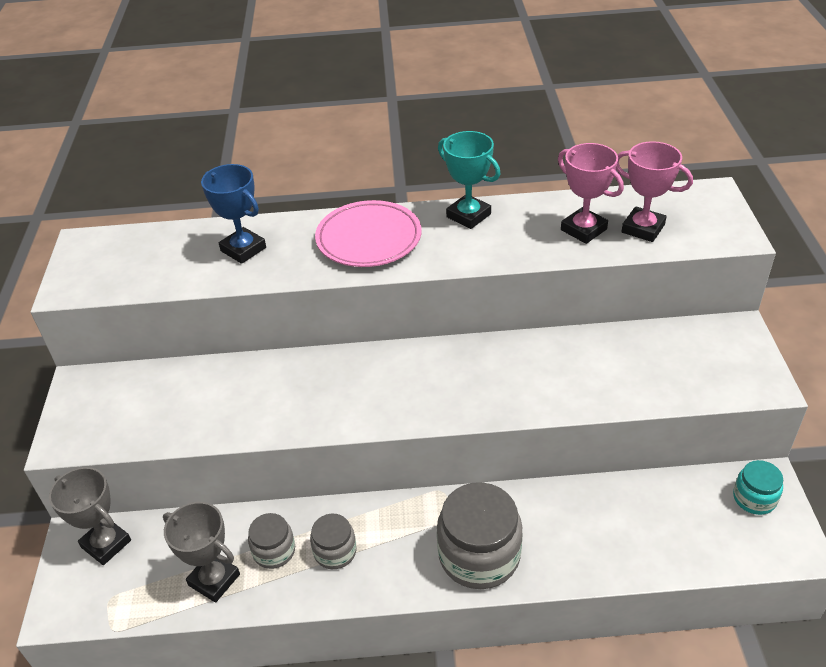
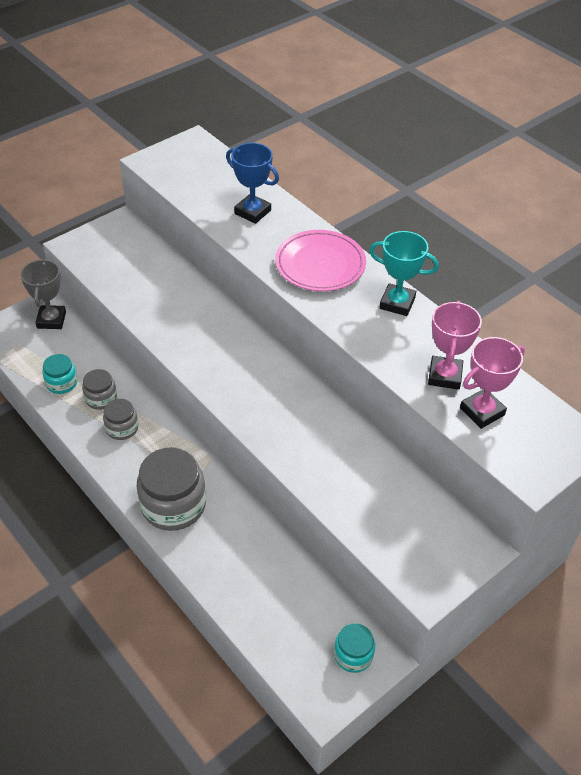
camera: 50 degrees right, 5 degrees up
(214, 580) = (61, 383): grey trophy -> turquoise jar
(243, 249) = (252, 212): blue trophy -> blue trophy turned 60 degrees counterclockwise
(468, 215) = (397, 303): turquoise trophy -> turquoise trophy turned 75 degrees counterclockwise
(643, 228) = (482, 411): pink trophy -> pink trophy turned 60 degrees clockwise

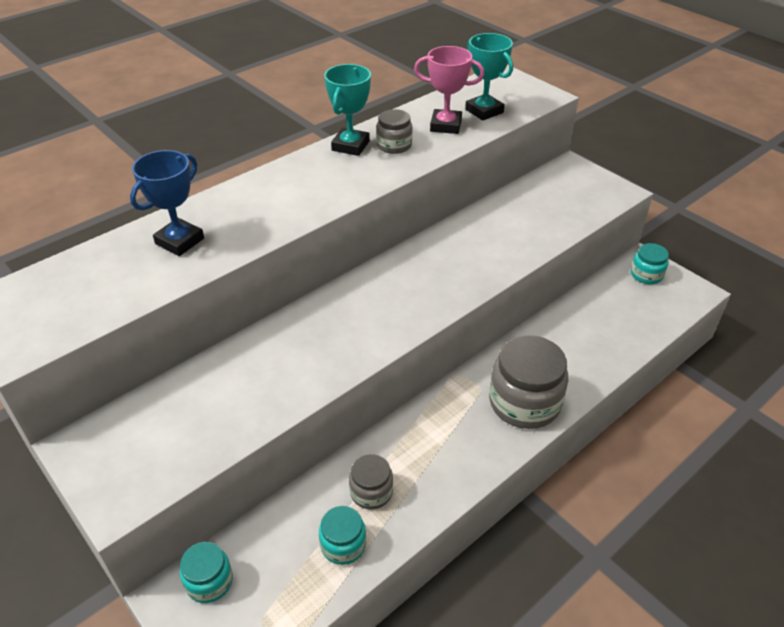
camera: 90 degrees left, 5 degrees down
(51, 320) = (209, 581): grey trophy -> turquoise jar
(122, 428) = (420, 462): grey jar -> grey jar (394, 145)
(320, 265) = (288, 190): pink plate -> none
(482, 411) = (484, 111): pink trophy -> turquoise trophy

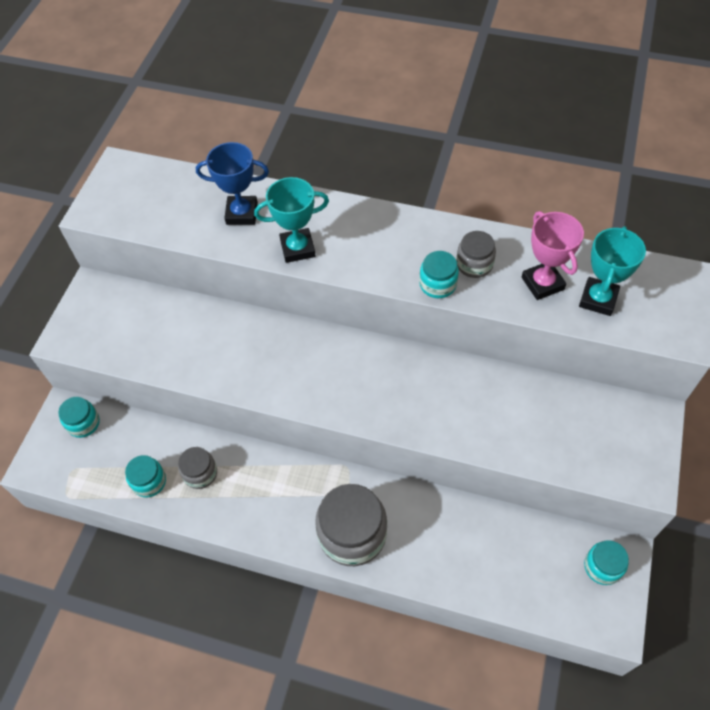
camera: 60 degrees right, 15 degrees up
(350, 146) = (446, 235): turquoise trophy -> turquoise trophy (297, 248)
(393, 169) = (438, 284): none -> turquoise jar

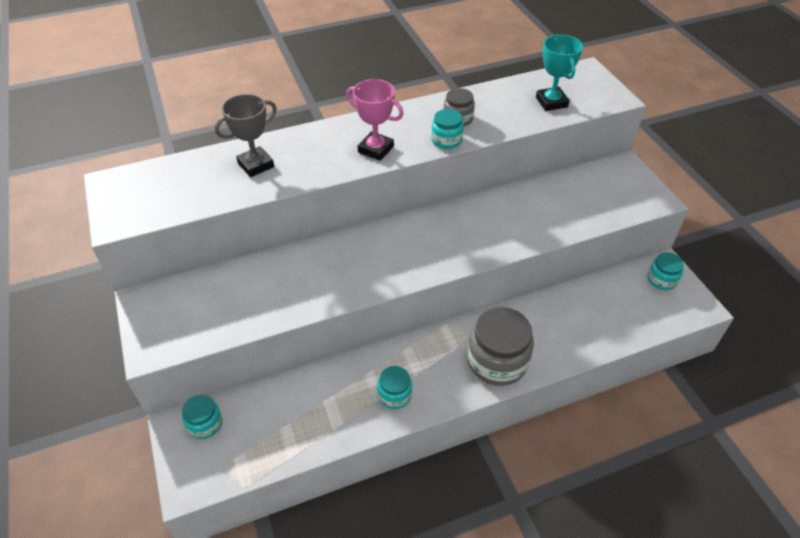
camera: 40 degrees left, 10 degrees down
(149, 481) = (307, 428): turquoise jar -> turquoise jar (394, 395)
(200, 473) = (345, 395): grey jar -> none
(242, 213) = (256, 165): blue trophy -> grey trophy
(297, 248) = (324, 166): turquoise trophy -> none
(542, 283) = (510, 109): pink trophy -> pink trophy (376, 149)

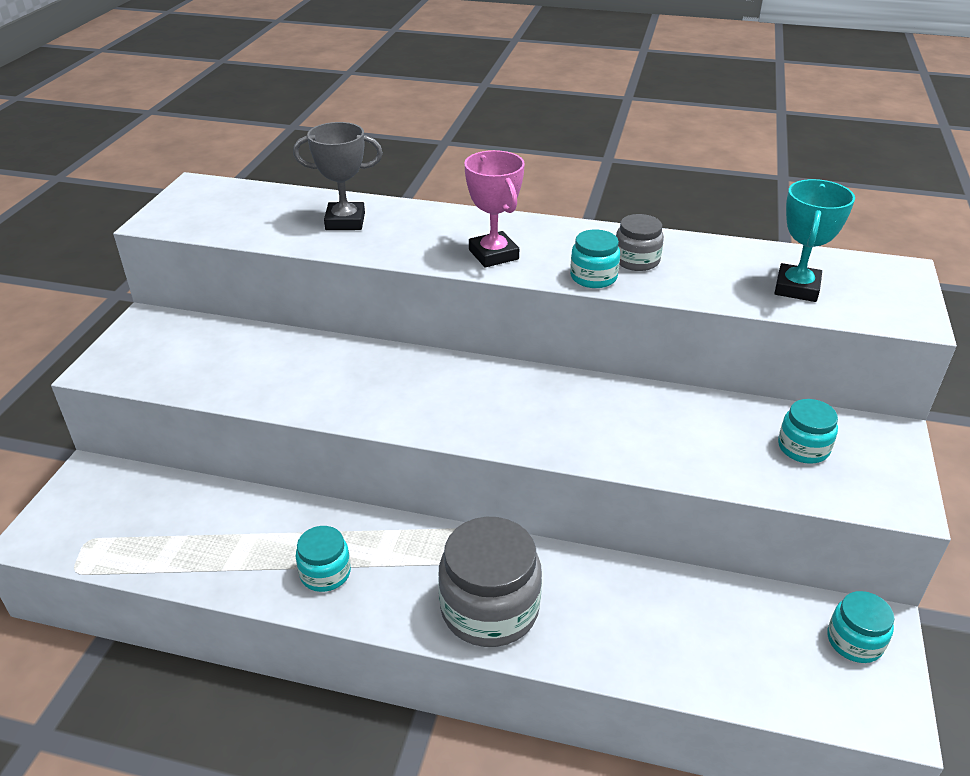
camera: 35 degrees right, 10 degrees down
(205, 424) = (112, 487): turquoise jar -> turquoise jar (803, 448)

